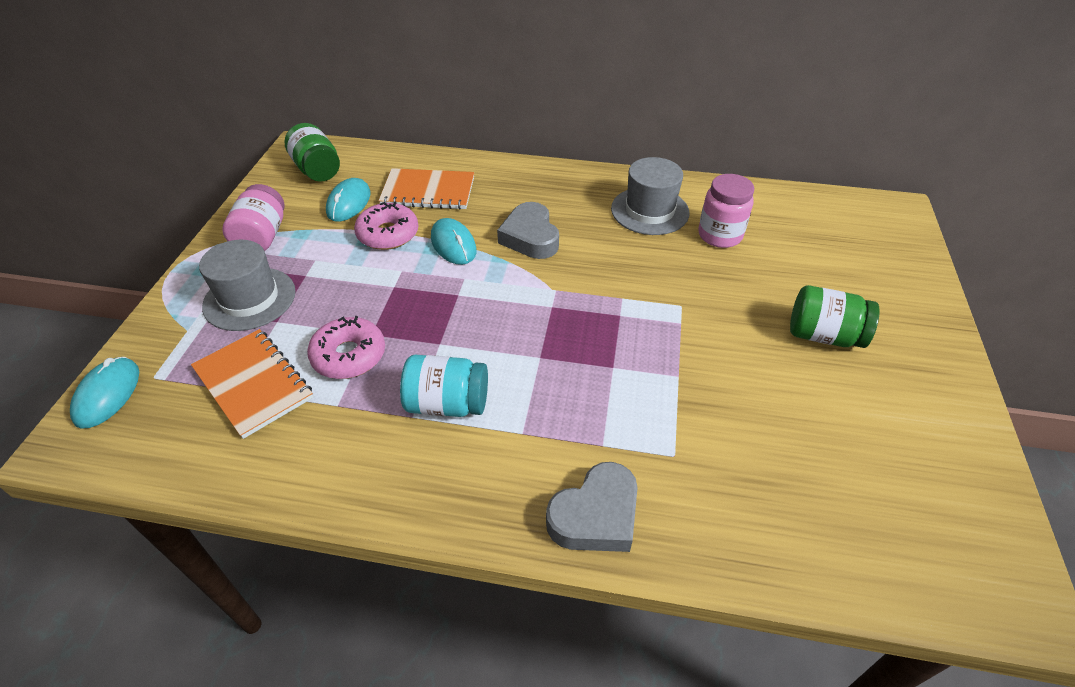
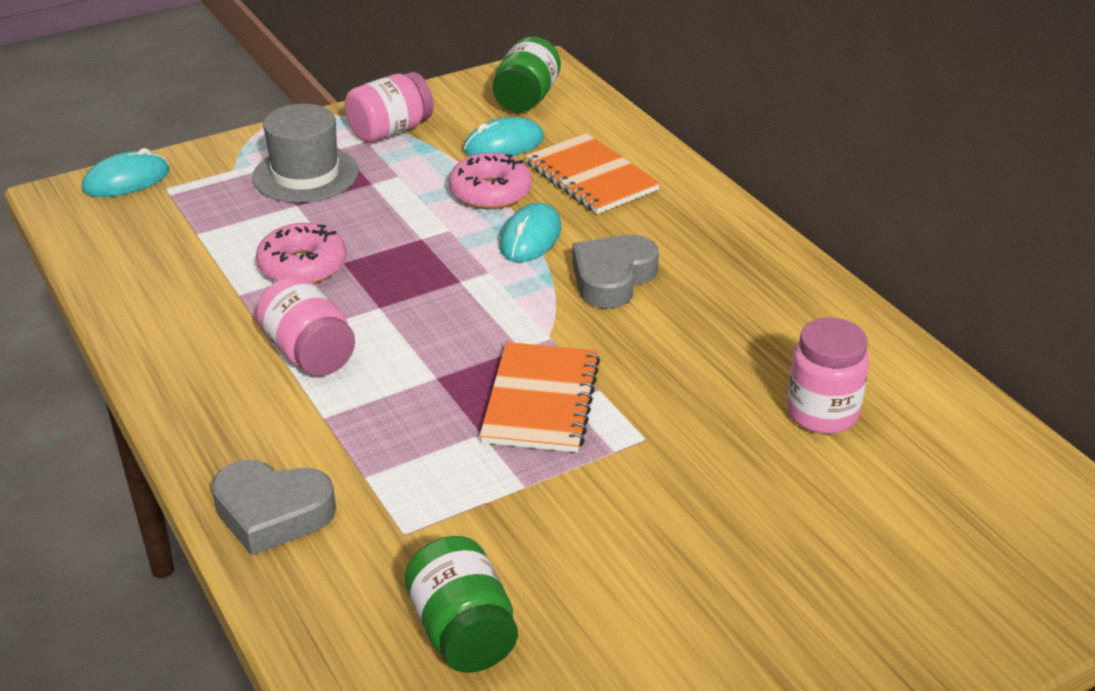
camera: 50 degrees right, 10 degrees down
(253, 384) = (213, 238): orange notebook -> orange notebook (541, 400)
(447, 403) = (309, 353): turquoise jar -> pink jar
(650, 211) = (788, 338): grey hat -> none
(823, 335) = (743, 578): green jar -> green jar (463, 632)

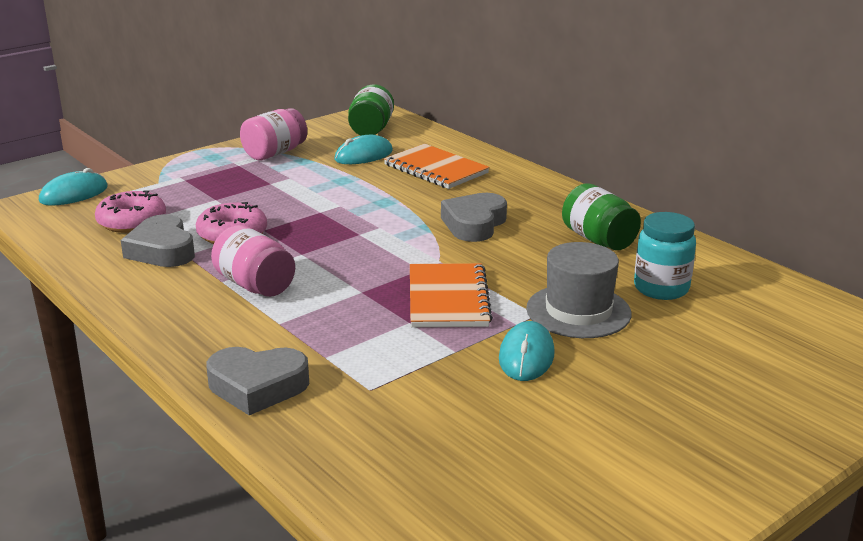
camera: 10 degrees left, 10 degrees down
(211, 284) = (162, 250): none -> grey heart
(305, 175) = (217, 182): grey hat -> grey hat (578, 311)
(463, 632) = (440, 447): green jar -> green jar (598, 240)
(490, 192) = (363, 182): pink donut -> pink donut (132, 222)
(530, 238) = (403, 205): turquoise mouse -> turquoise mouse (526, 356)
(822, 413) = (661, 288): pink jar -> turquoise jar

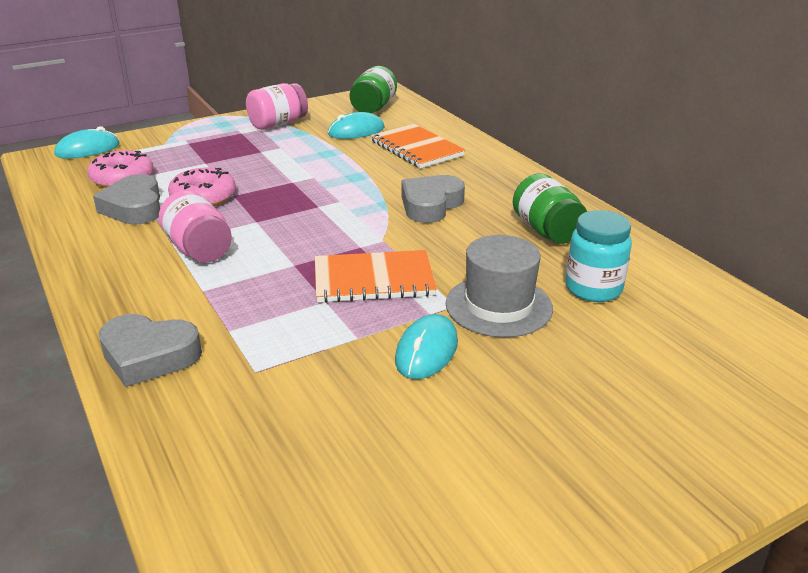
camera: 10 degrees right, 5 degrees up
(448, 298) = (373, 280): orange notebook -> orange notebook turned 75 degrees clockwise

